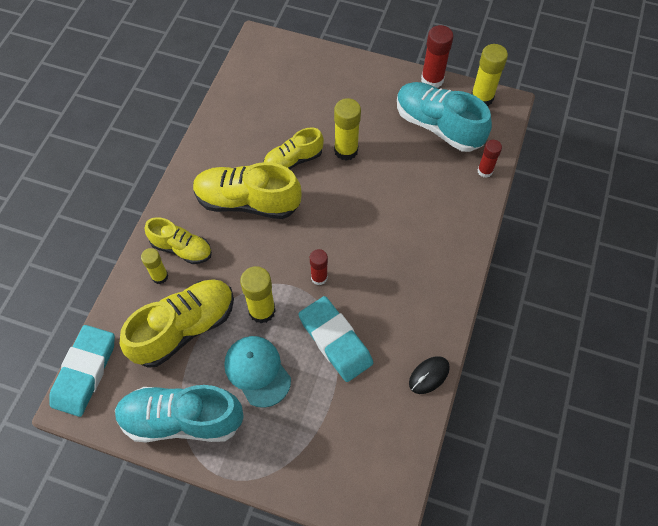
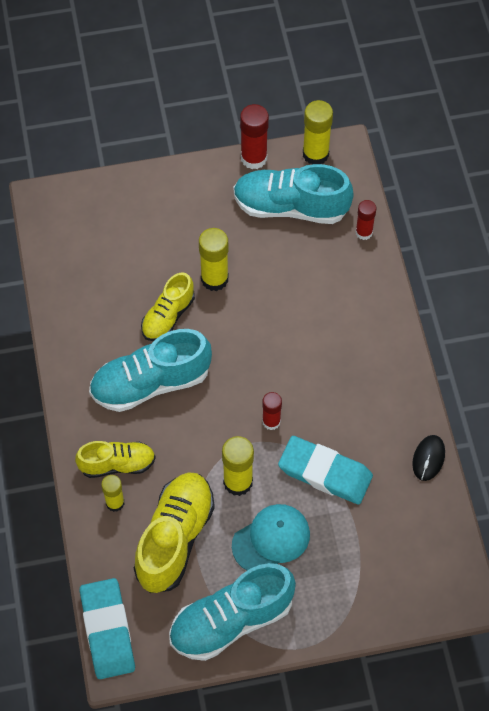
camera: 30 degrees left, 0 degrees up
(247, 202) = (151, 383): yellow shoe -> turquoise shoe
(257, 371) = (271, 539): turquoise cap -> turquoise cap turned 120 degrees clockwise

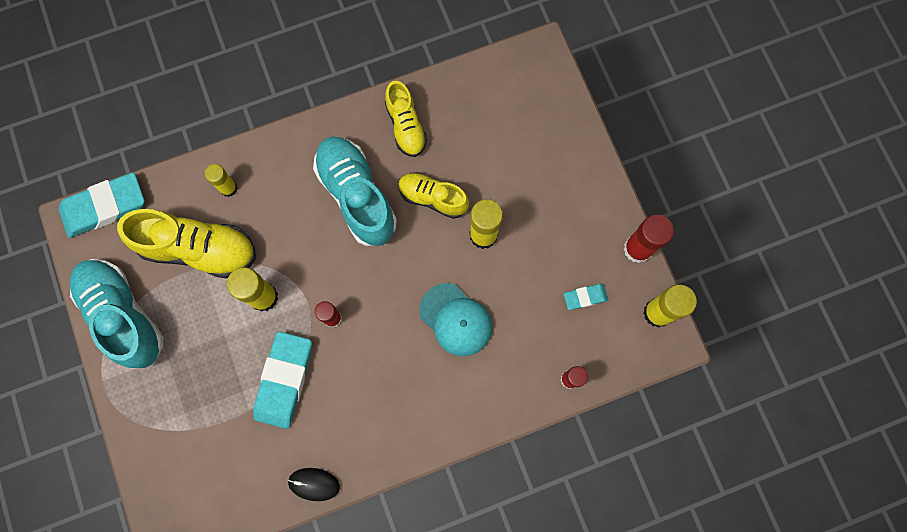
camera: 80 degrees right, 15 degrees up
(117, 464) = (267, 182): yellow shoe -> yellow shoe (406, 126)
(271, 539) = (208, 339): turquoise cap -> turquoise cap (456, 320)
(290, 207) = (585, 297): turquoise shoe -> turquoise eraser

